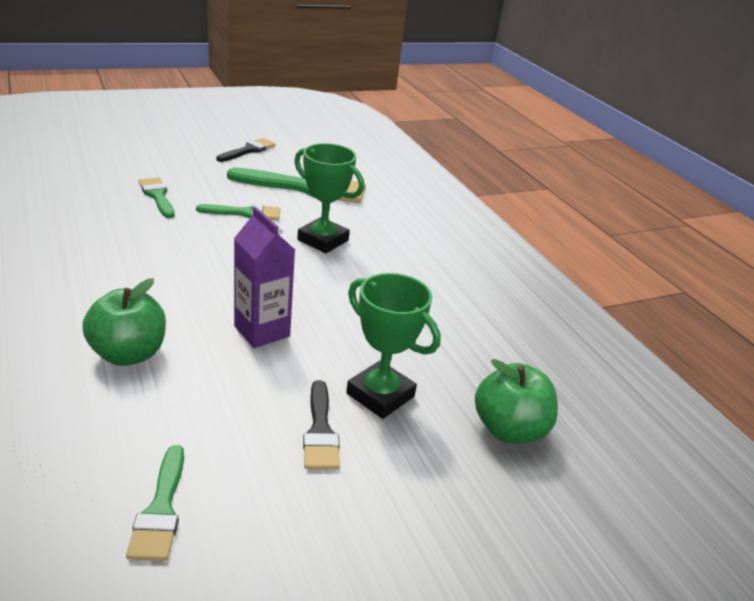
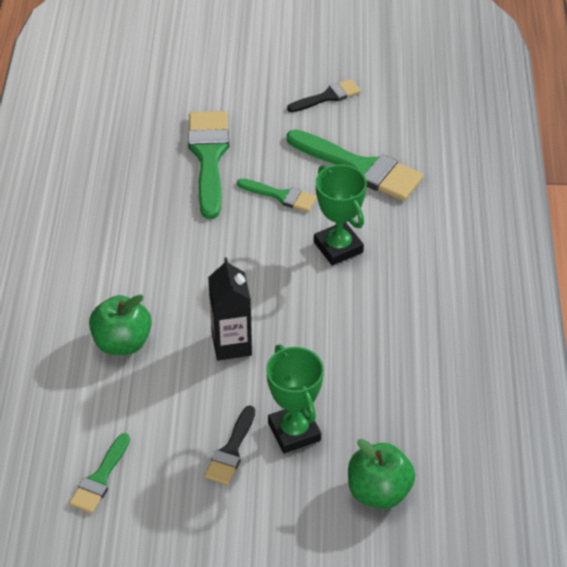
camera: 30 degrees right, 15 degrees up
(157, 196) = (209, 157): green brush -> green brush, size x1.82
(262, 331) = (231, 344): purple carton -> black carton

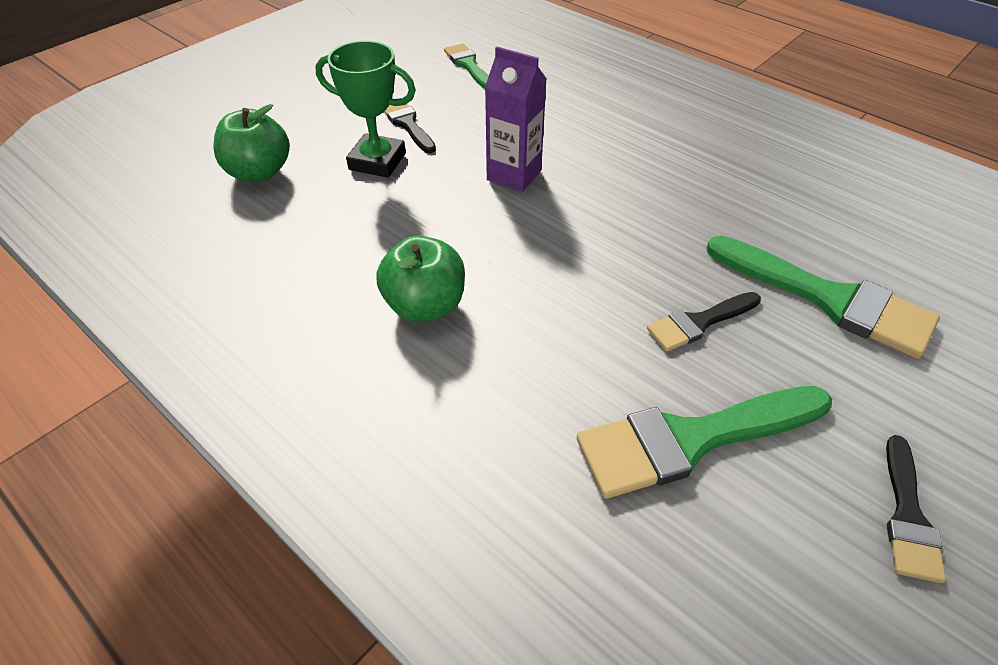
camera: 130 degrees right, 0 degrees up
(122, 343) = (589, 123): green apple -> green apple (425, 306)
(231, 344) = (514, 175): black carton -> purple carton
(281, 196) = (699, 322): green brush -> black brush
(338, 247) = (560, 320): green trophy -> none

